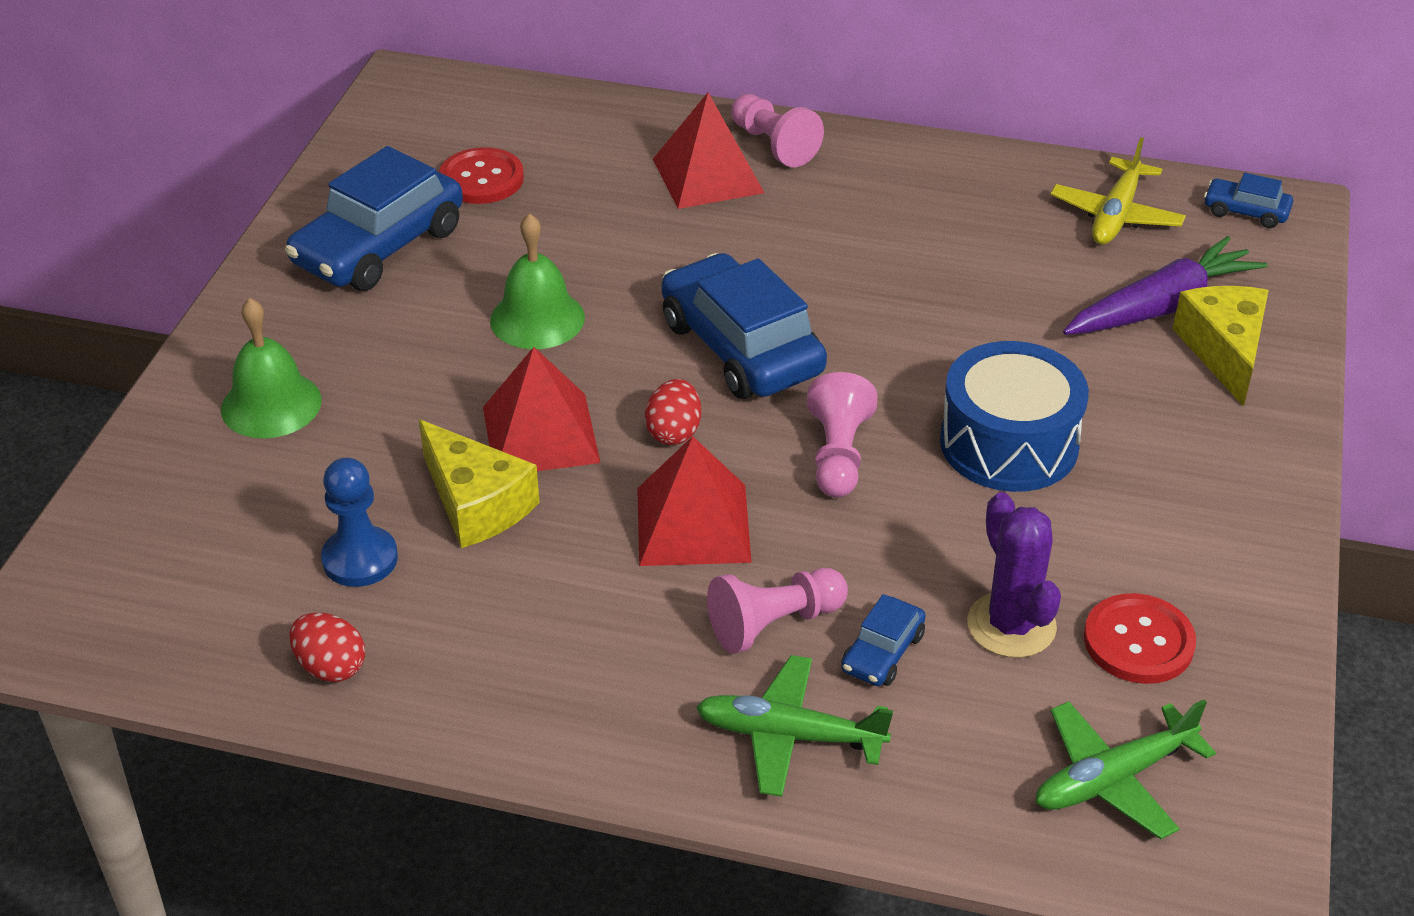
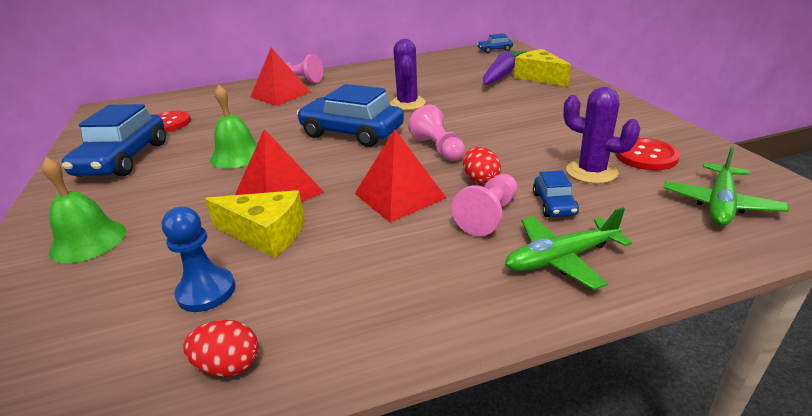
camera: 30 degrees left, 10 degrees down
(674, 432) = (351, 168): red egg -> red egg (480, 180)
(898, 313) = (407, 104): none -> purple cactus
(1008, 443) = (503, 121): blue drum -> none
(1116, 215) = (454, 61): yellow plane -> none

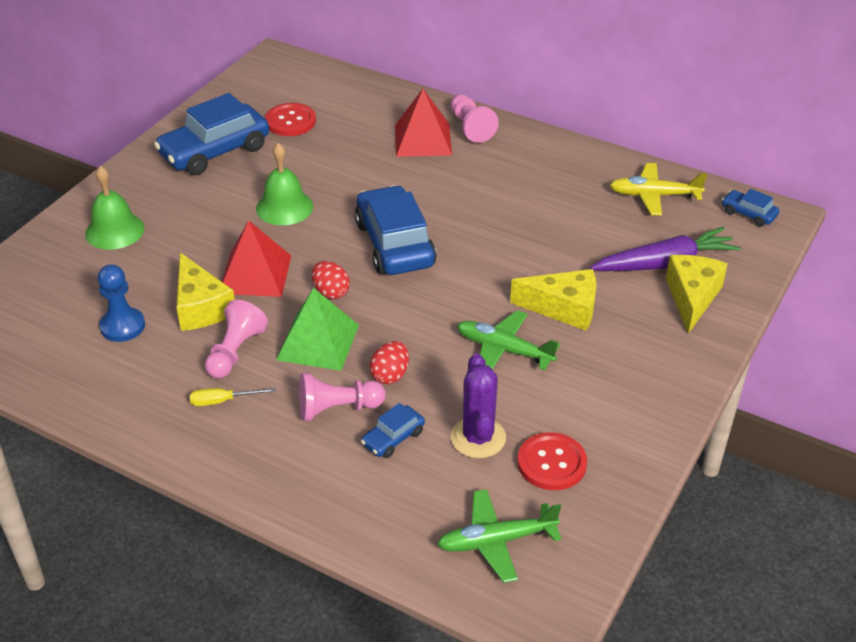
camera: 45 degrees right, 10 degrees up
(228, 366) = (79, 383): red egg -> red egg (331, 292)
(399, 195) = (317, 342): red pyramid -> green pyramid
(399, 272) = (222, 401): none -> yellow screwdriver
(407, 104) = (498, 239): purple cactus -> none
(438, 148) = (422, 317): pink pawn -> pink pawn (235, 352)
(445, 61) = (654, 196): none -> yellow plane
(499, 107) = (564, 308): none -> yellow cheese
(561, 258) = (315, 475): green plane -> green plane (504, 350)

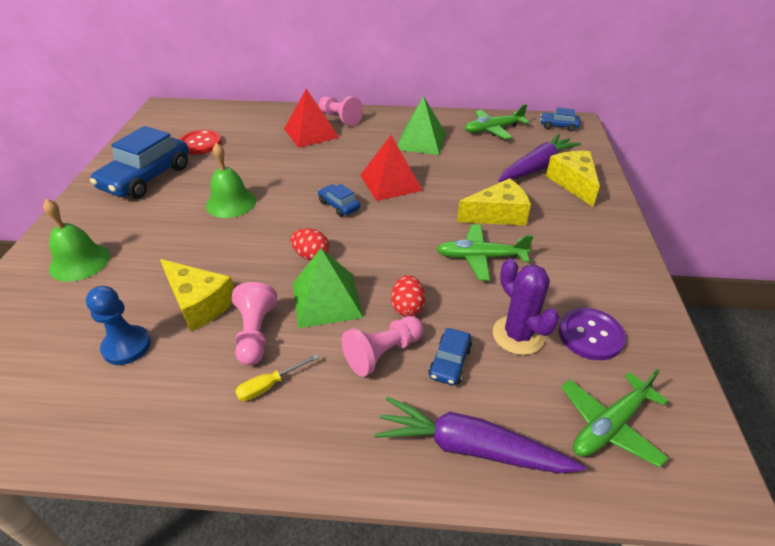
camera: 25 degrees left, 0 degrees up
(255, 274) = (235, 260): red pyramid -> red pyramid (390, 182)
(358, 510) = (470, 448): none -> purple carrot
(395, 244) = (339, 205): blue car -> blue car, size x0.47
(548, 187) = (421, 141): none -> green pyramid
(551, 463) = (590, 335): red button -> purple button
(654, 196) = (493, 129): yellow plane -> green plane

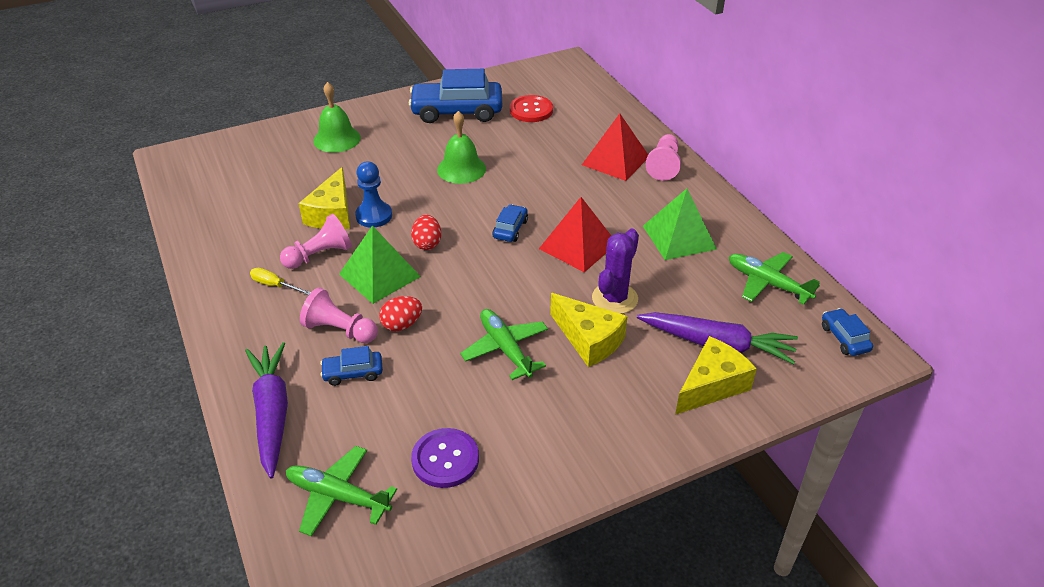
camera: 60 degrees right, 0 degrees up
(127, 346) = (272, 204): blue pawn -> blue pawn (374, 216)
(518, 335) = (412, 407): purple cactus -> purple cactus (614, 298)

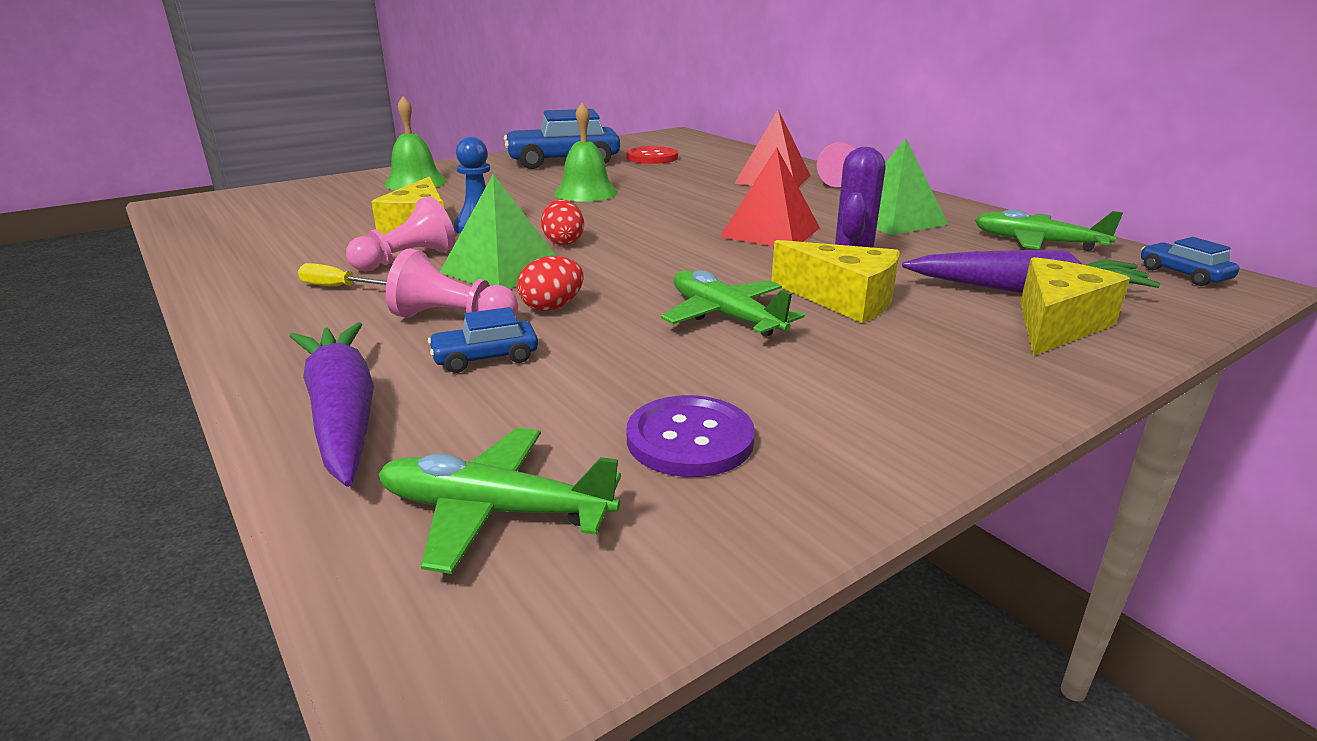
camera: 10 degrees left, 15 degrees down
(510, 229) = (672, 226): blue car -> none

